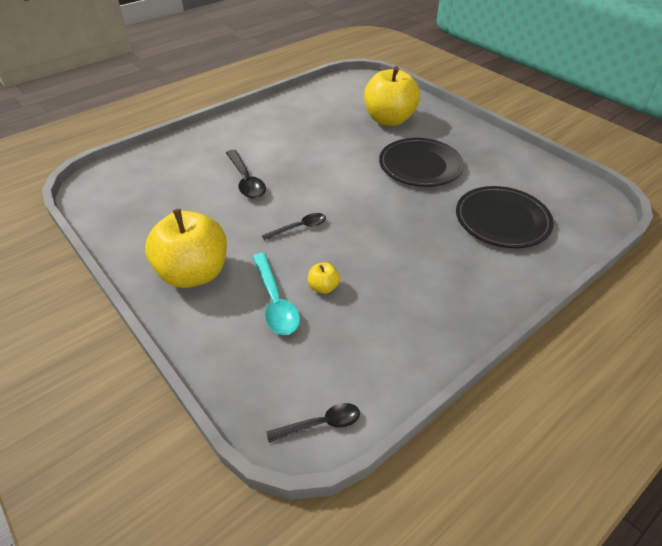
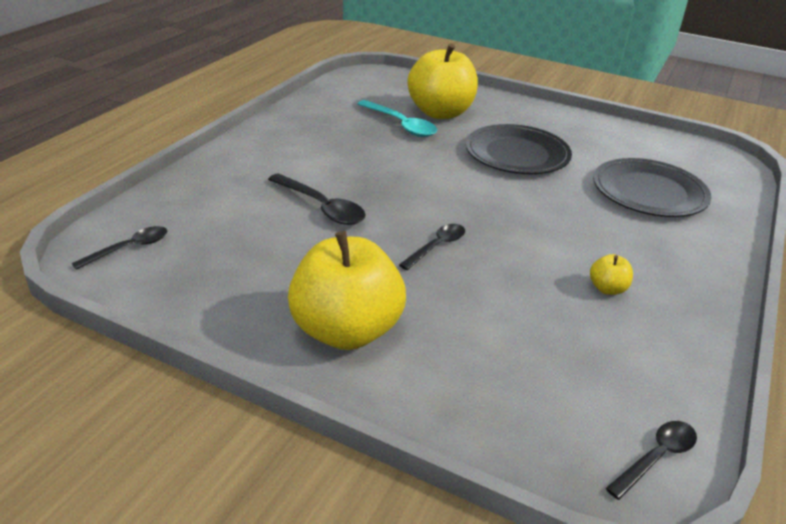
camera: 25 degrees left, 10 degrees down
(113, 185) = (129, 248): none -> black spoon
(275, 302) = (481, 336): turquoise spoon -> turquoise spoon (401, 125)
(323, 287) = (524, 305): yellow apple -> yellow apple (607, 289)

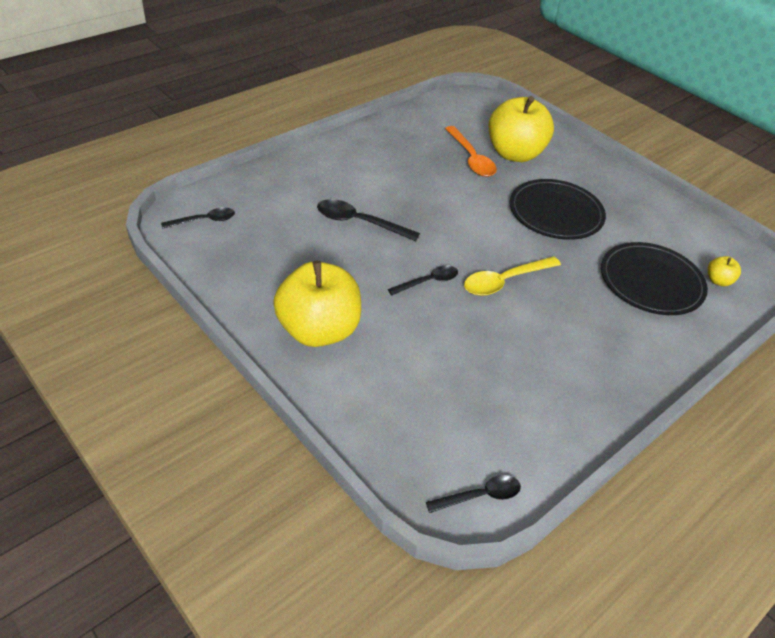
camera: 20 degrees right, 10 degrees up
(322, 207) = (359, 222): black spoon -> black spoon turned 135 degrees clockwise
(401, 125) = (471, 159): turquoise spoon -> orange spoon
(514, 226) = (504, 281): none -> yellow spoon
(607, 289) = (542, 358): yellow apple -> yellow apple (718, 281)

